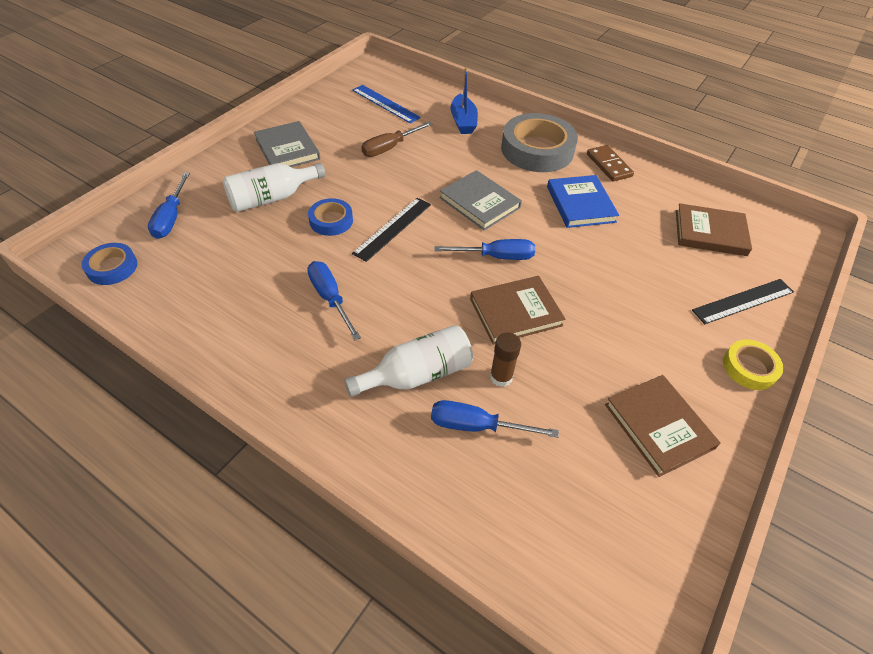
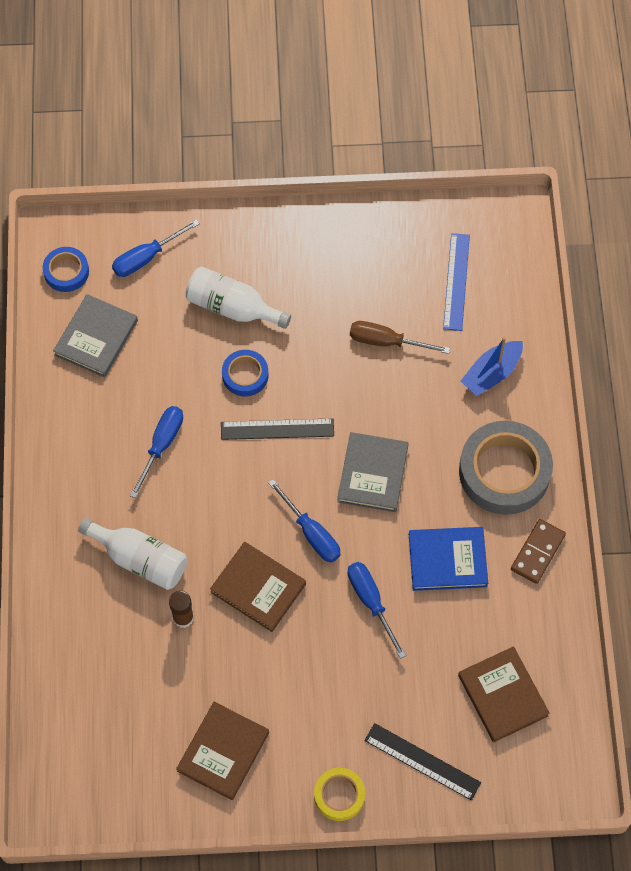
camera: 55 degrees right, 15 degrees up
(287, 149) = (306, 260): grey book -> grey book (96, 338)
(476, 426) = (127, 628): blue screwdriver -> blue screwdriver (371, 602)
(580, 204) = (447, 560): blue book -> blue book turned 45 degrees clockwise

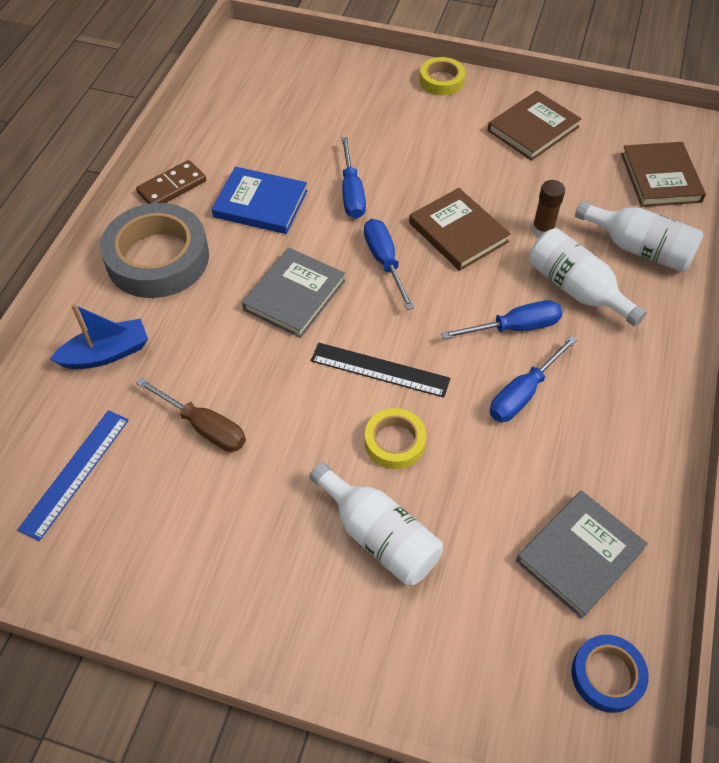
camera: 160 degrees left, 10 degrees down
(92, 624) = (639, 249): none -> white bottle
(146, 258) = (479, 656): blue screwdriver -> blue screwdriver (514, 327)
(245, 375) = (394, 442): blue tape -> yellow tape
(422, 761) = (362, 83): black ruler -> none
(503, 695) = (270, 103): brown book -> brown book (660, 178)

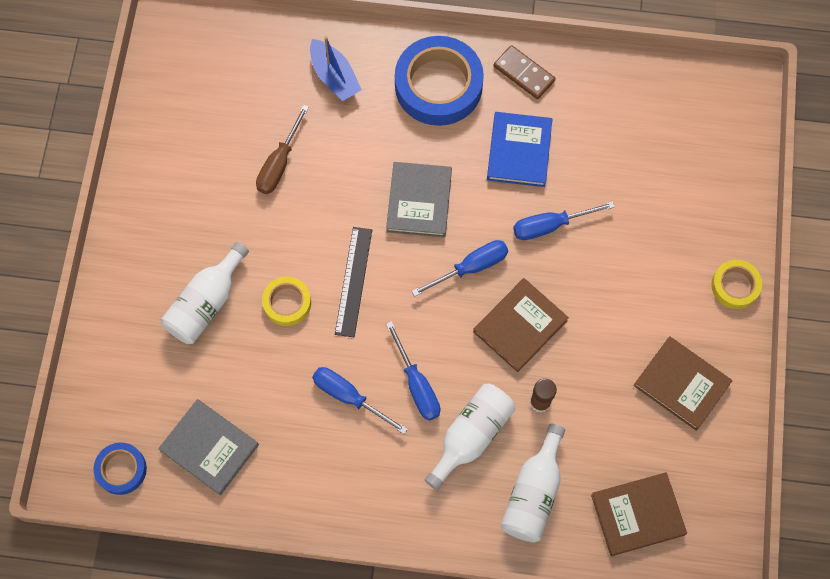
camera: 80 degrees right, 15 degrees up
(75, 473) = (228, 88): blue ruler -> none
(158, 258) = (438, 85): grey tape -> blue tape
(294, 295) = (419, 201): grey book -> grey book turned 75 degrees clockwise

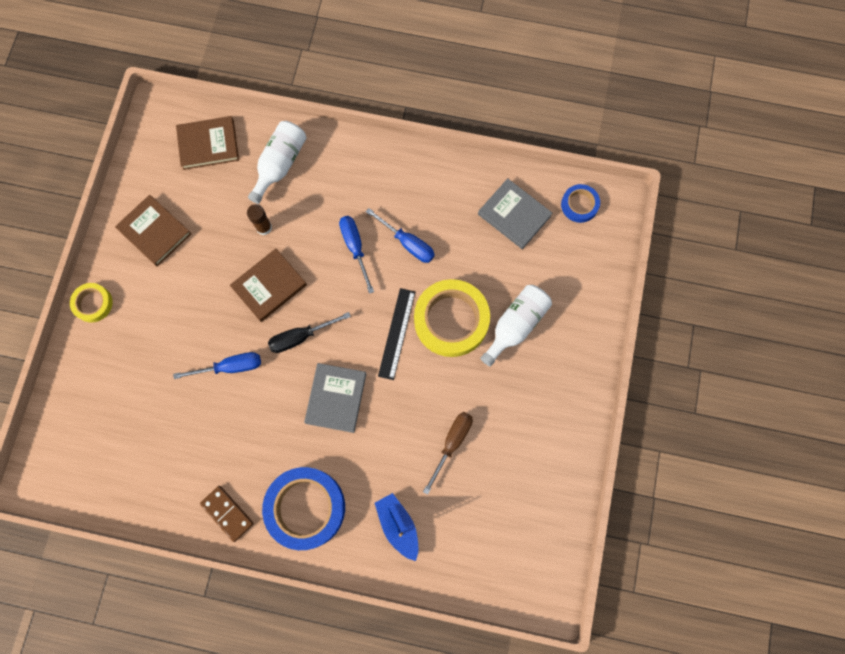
camera: 175 degrees left, 5 degrees up
(287, 303) = (451, 320): yellow tape -> yellow tape, size x1.94
(471, 267) = (301, 337): blue screwdriver -> black screwdriver
(471, 436) = (319, 207): white bottle -> none
(519, 151) = (244, 437): blue book -> none

